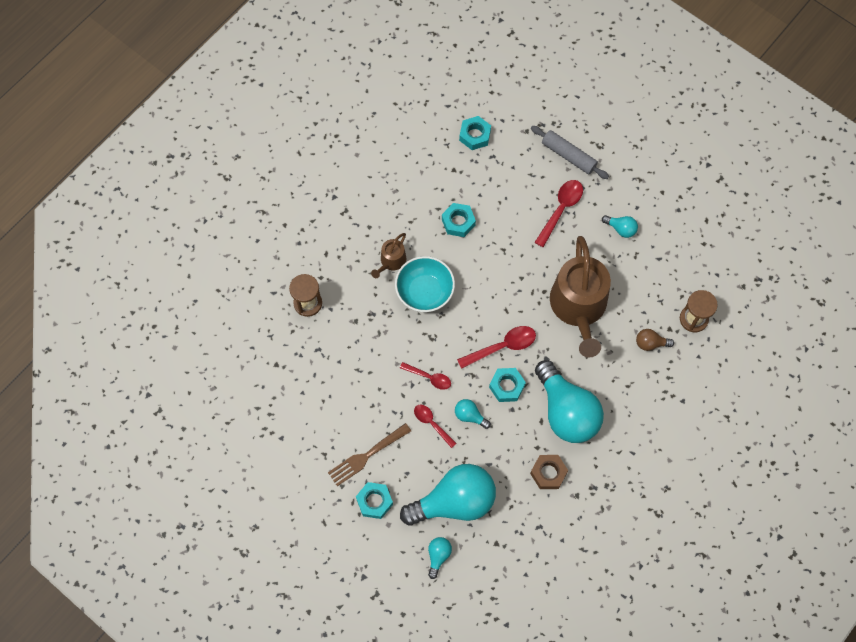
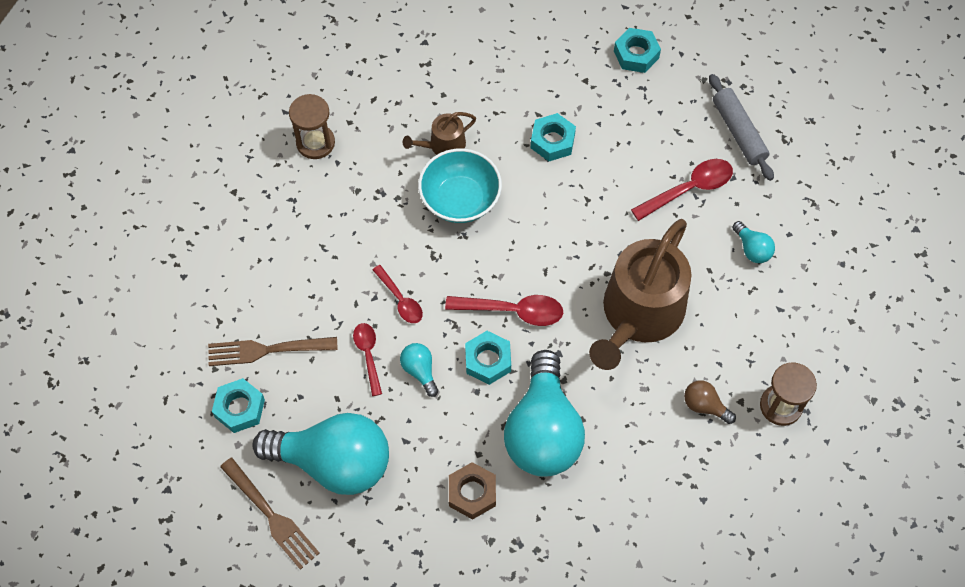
camera: 30 degrees right, 5 degrees down
(438, 556) = (271, 516): turquoise light bulb -> brown fork

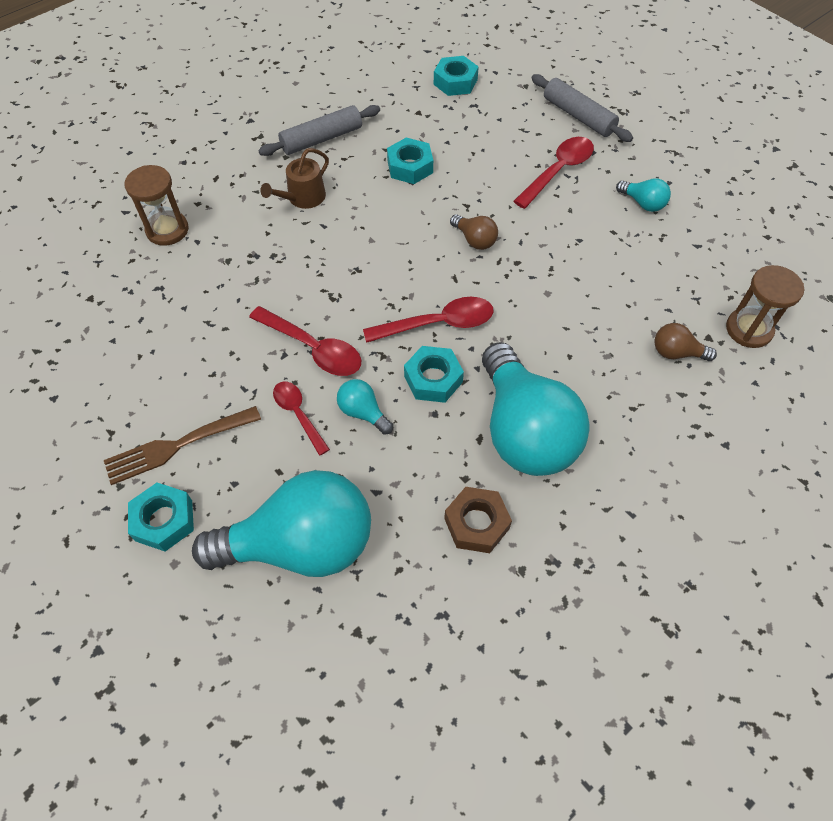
camera: 20 degrees left, 5 degrees down
(271, 516) = (244, 636): brown fork -> none
(400, 300) = (313, 348): red spoon -> red spoon, size x1.53
(460, 199) = (339, 239): turquoise bowl -> none
(483, 84) = (321, 139): none -> grey rolling pin
(579, 238) = (475, 240): none -> brown light bulb
(639, 314) = (567, 289): brown watering can -> none

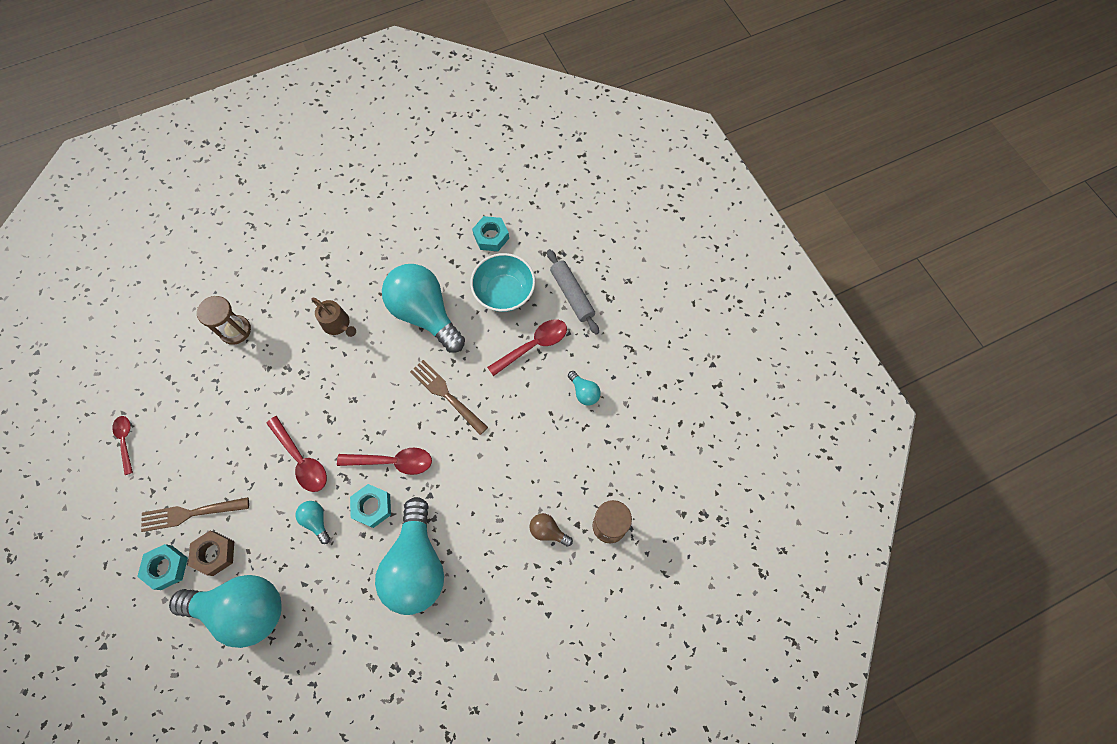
camera: 15 degrees right, 10 degrees up
(298, 414) = (274, 510): red spoon -> red spoon (125, 441)
(303, 198) = (338, 324): brown watering can -> brown watering can turned 105 degrees counterclockwise
(321, 139) = (370, 271): grey rolling pin -> none
(410, 167) = (425, 314): turquoise nut -> turquoise light bulb
(475, 240) = (446, 395): brown light bulb -> brown fork
(476, 523) = (358, 626): brown nut -> brown nut (215, 554)
(497, 129) = (504, 292): none -> turquoise bowl

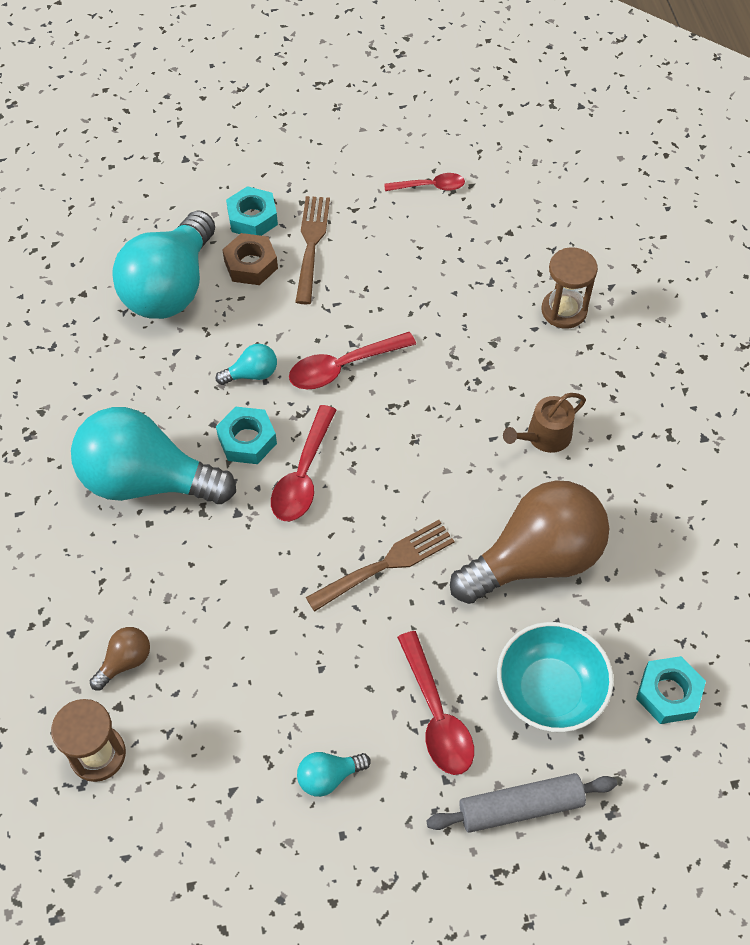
camera: 105 degrees right, 10 degrees down
(425, 314) = (535, 559): turquoise light bulb -> brown light bulb

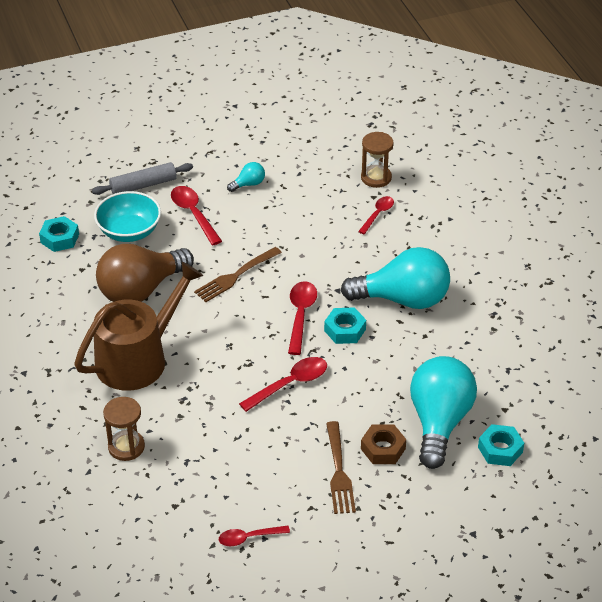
camera: 170 degrees right, 15 degrees down
(125, 661) = (378, 214): brown light bulb -> red spoon
(252, 218) = (395, 487): turquoise nut -> turquoise nut (500, 449)
(252, 374) = (355, 371): turquoise light bulb -> none
(544, 436) = (138, 358): brown watering can -> brown watering can, size x2.21

